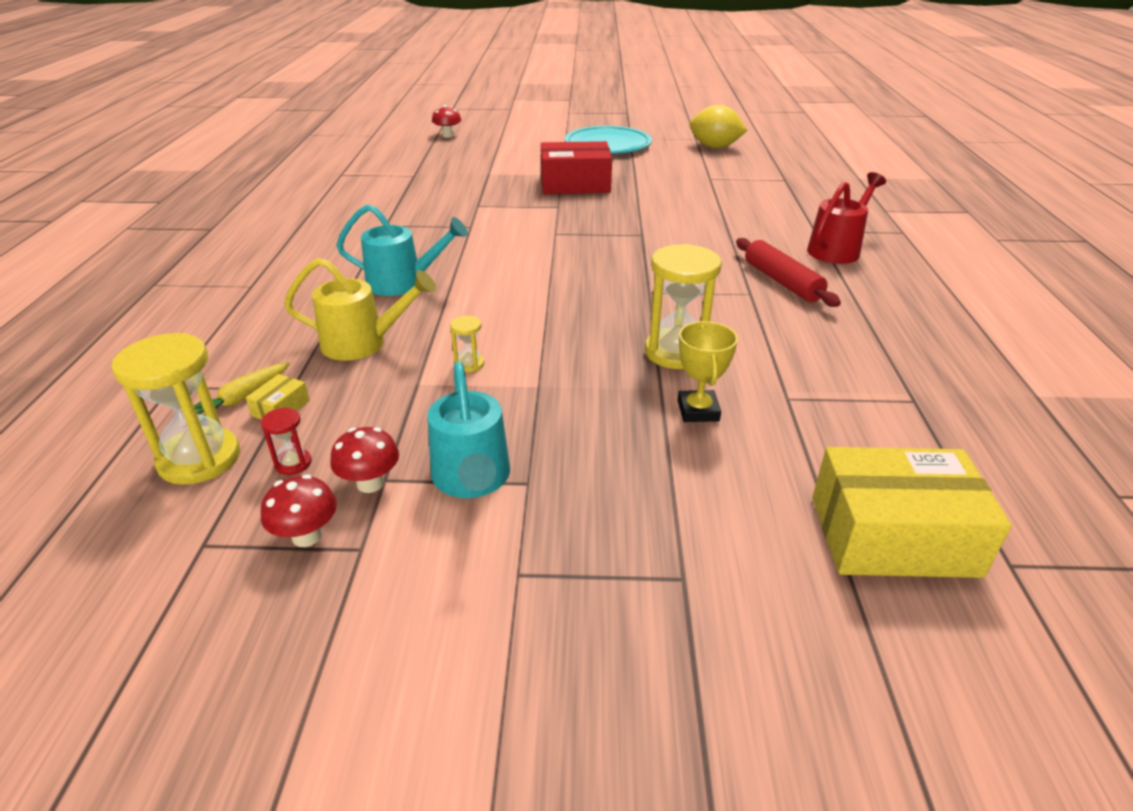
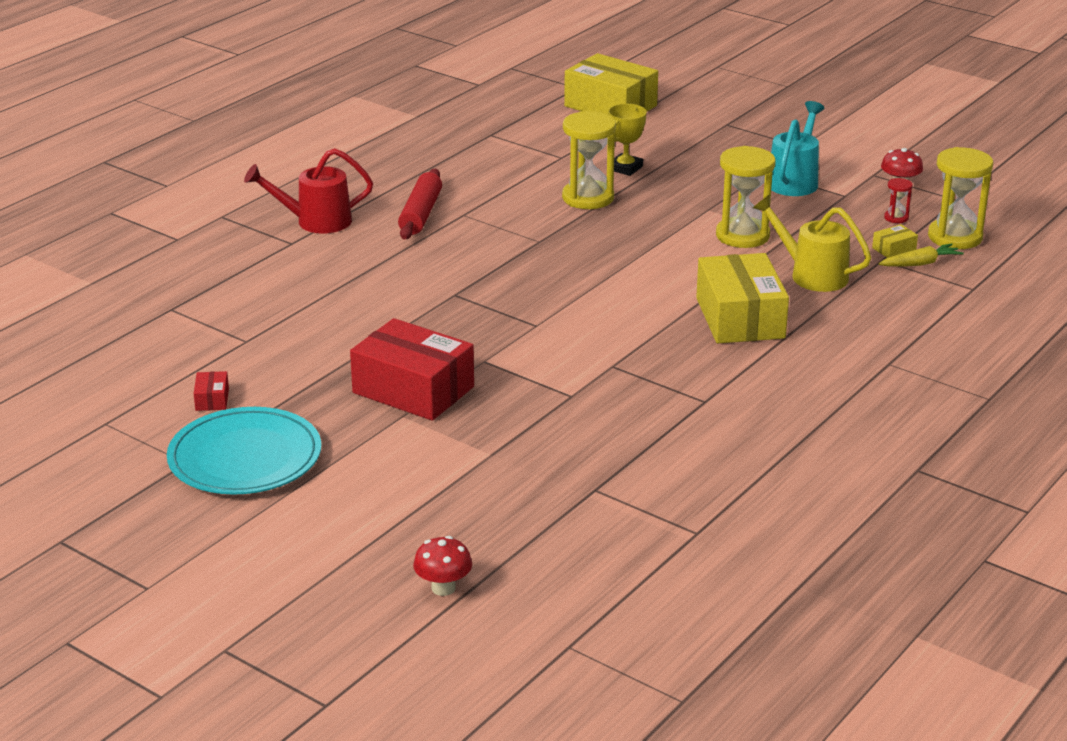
camera: 145 degrees left, 5 degrees down
(370, 483) = (854, 196): red mushroom -> none
(404, 283) = (740, 318): turquoise watering can -> yellow box
(469, 364) = (742, 236): yellow hourglass -> yellow hourglass, size x2.19
(669, 156) = (212, 399): none -> red box
(714, 147) = (122, 394): yellow lemon -> none

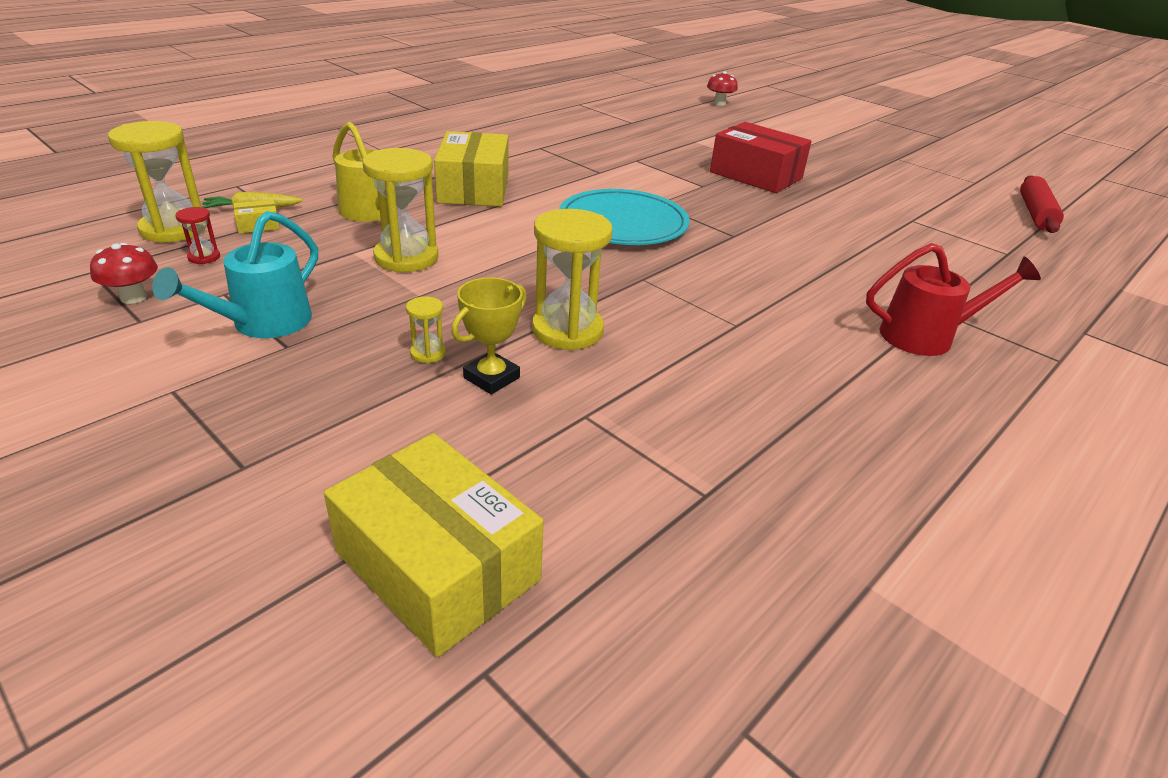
camera: 175 degrees left, 5 degrees up
(212, 399) = (908, 186): red box -> none
(245, 457) = (859, 156): turquoise plate -> turquoise plate (623, 223)
(420, 214) = (793, 332): red rolling pin -> red rolling pin (1036, 213)
(673, 176) = (428, 353): none -> yellow hourglass

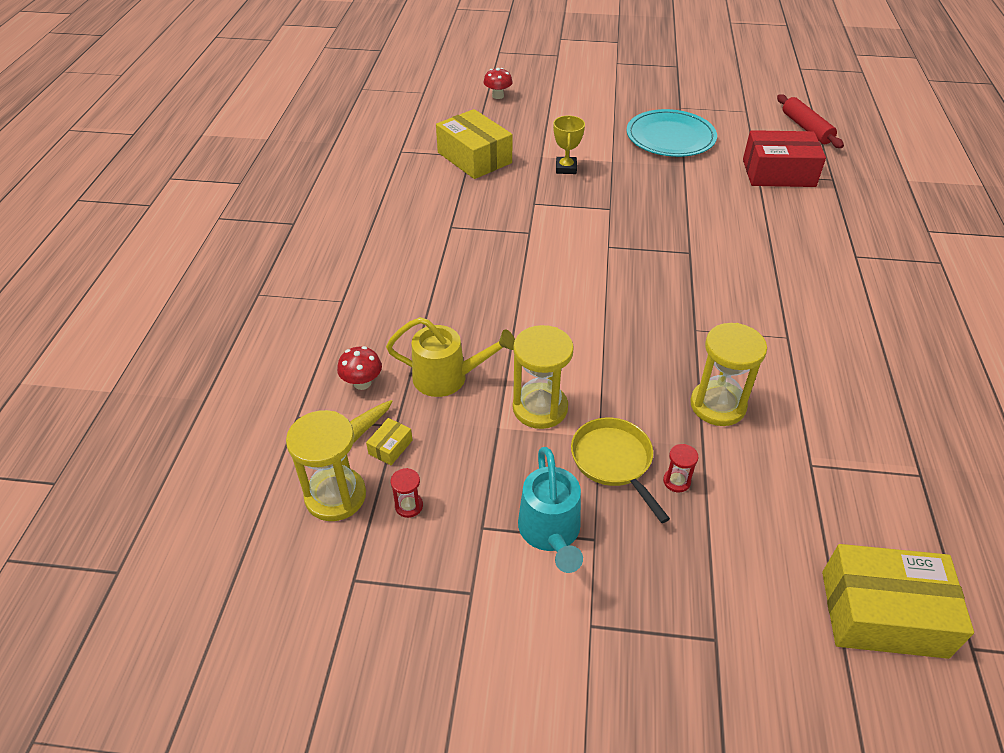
camera: 35 degrees left, 10 degrees up
(133, 297) = (429, 578): red mushroom -> red mushroom (362, 383)
(400, 314) = (614, 462): none -> yellow pan
(428, 353) = (676, 481): yellow hourglass -> red hourglass
(474, 188) = (475, 305): yellow box -> yellow box (474, 158)
(491, 378) = (734, 474): yellow trophy -> yellow trophy (566, 168)
(623, 223) = (616, 281): turquoise plate -> turquoise plate (670, 137)
(756, 175) = (625, 177): red box -> red box (778, 173)
(927, 336) = (874, 282): red watering can -> none

